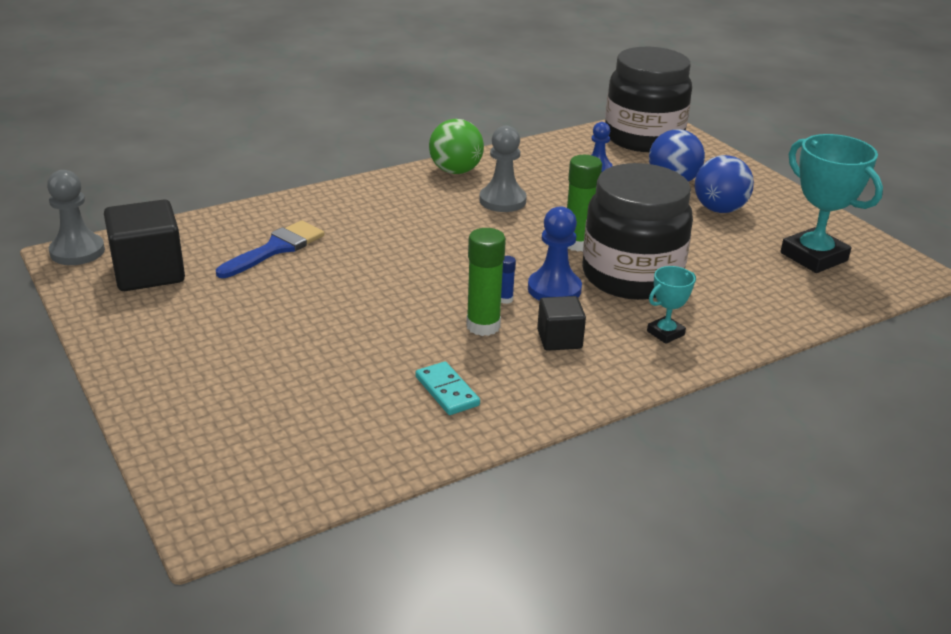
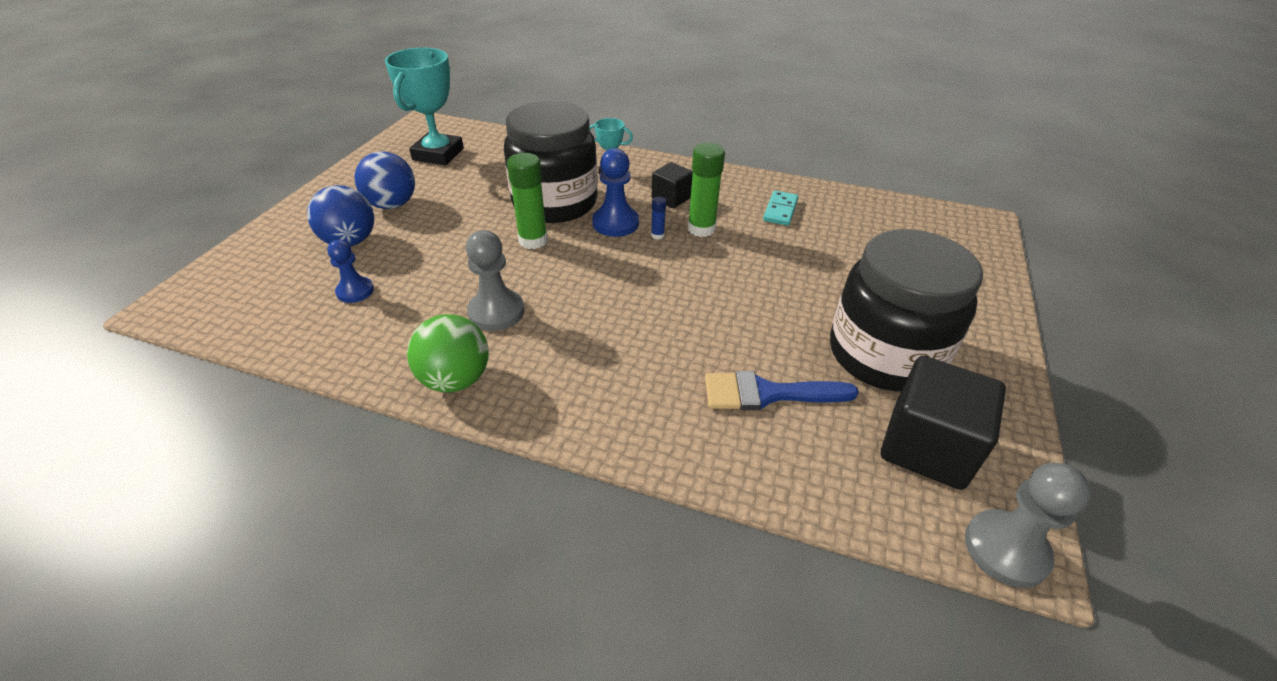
camera: 130 degrees left, 10 degrees up
(643, 138) = (235, 295): black jar -> black jar (884, 355)

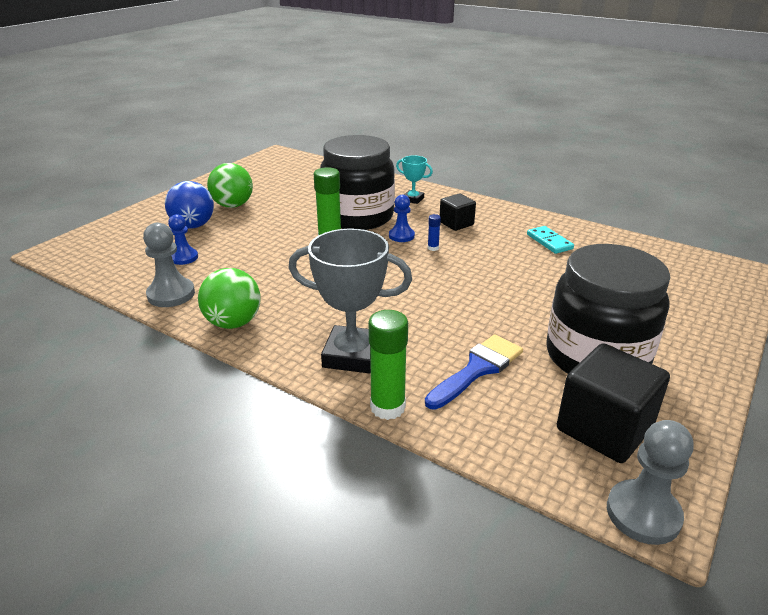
camera: 15 degrees right, 10 degrees down
(392, 205) = (233, 205): blue ball -> green ball
(438, 154) = (280, 175): turquoise trophy -> none
(496, 312) = (281, 284): grey pawn -> grey pawn (171, 294)
(615, 223) = (401, 236): blue pawn -> blue pawn, size x0.66
(619, 401) = (352, 355): none -> grey trophy
(701, 229) = (472, 247): green glue stick -> green glue stick (387, 407)
(767, 393) = (477, 369): blue brush -> blue brush turned 120 degrees clockwise
(780, 210) = (549, 242): turquoise domino -> turquoise domino turned 60 degrees counterclockwise

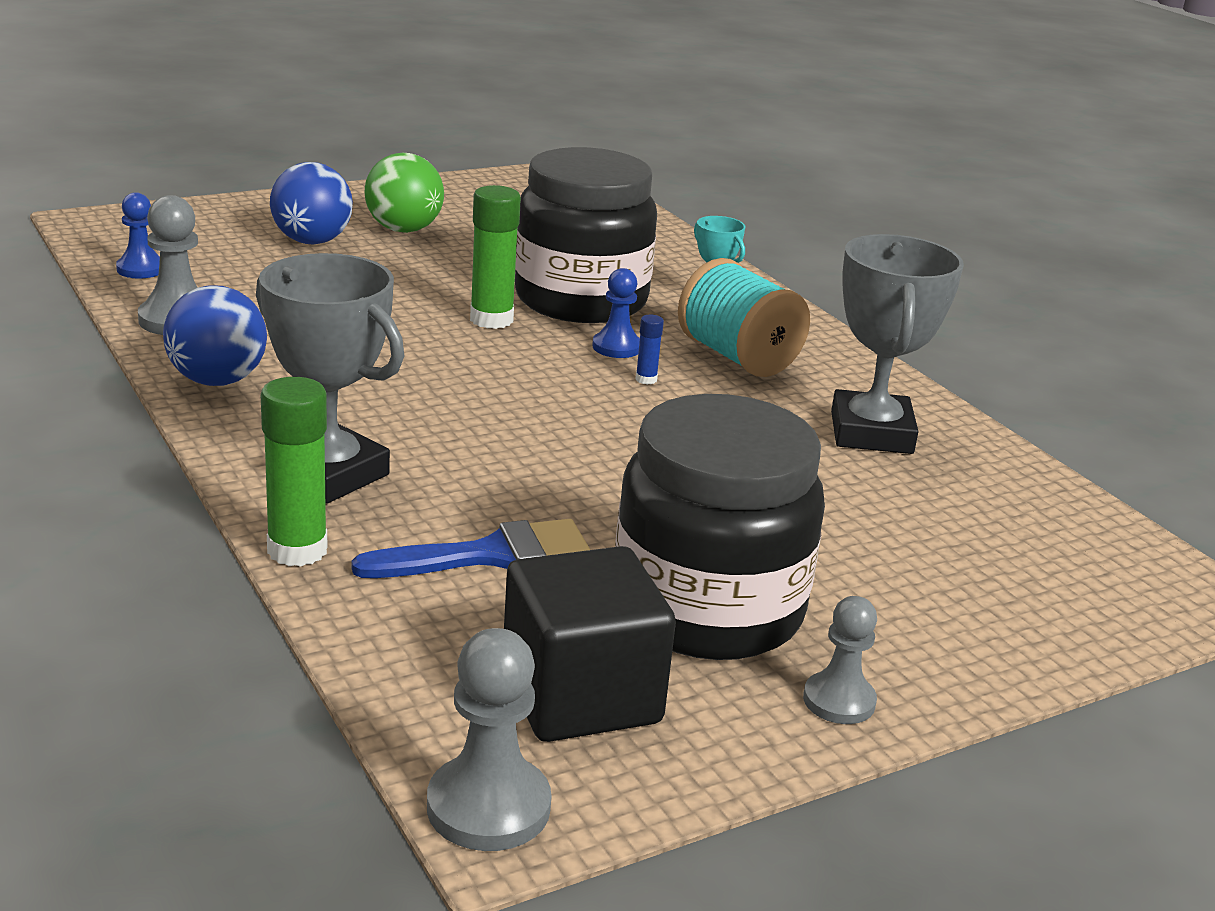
camera: 25 degrees right, 5 degrees down
(184, 257) = (249, 279): blue pawn -> blue pawn (141, 269)
(233, 323) = (217, 380): green ball -> blue ball
(456, 223) = (738, 357): black cube -> turquoise spool
(549, 242) = (871, 433): turquoise domino -> grey trophy
(696, 380) = (839, 701): none -> grey pawn

